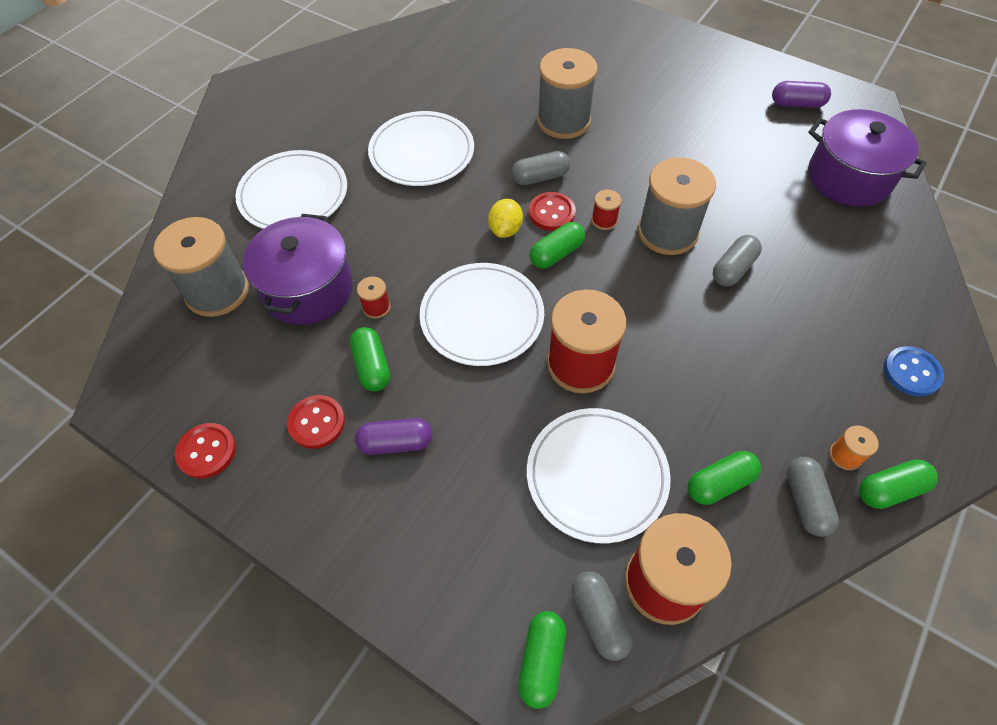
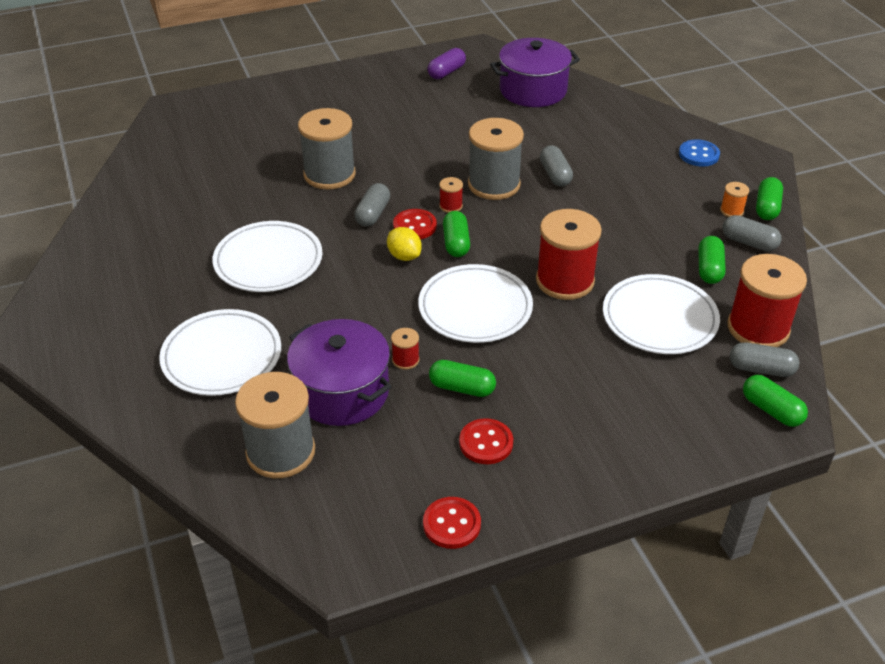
camera: 55 degrees left, 15 degrees down
(396, 443) = (545, 405): purple capsule -> none

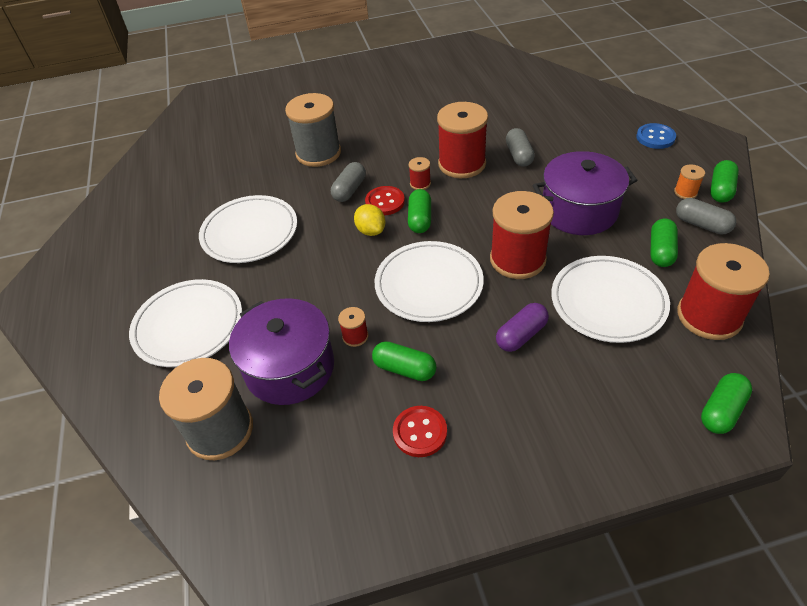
camera: 10 degrees right, 5 degrees up
(446, 72) = (433, 63): purple capsule -> purple capsule (521, 335)
(452, 524) = (372, 527): red button -> none
(494, 184) = (462, 164): grey spool -> red spool
(533, 90) = (507, 79): purple pot -> purple pot (579, 211)
(761, 369) = (711, 362): grey capsule -> none
(771, 410) = (721, 410): green capsule -> green capsule turned 75 degrees clockwise

